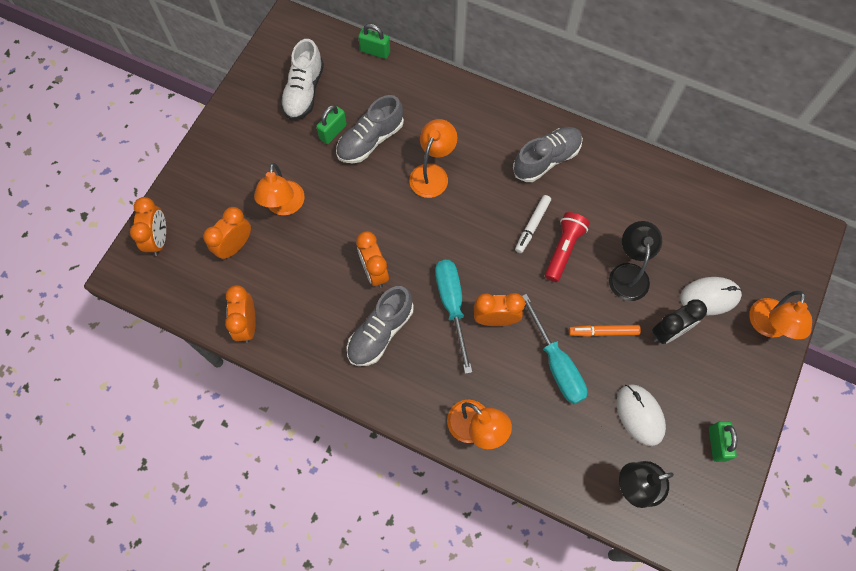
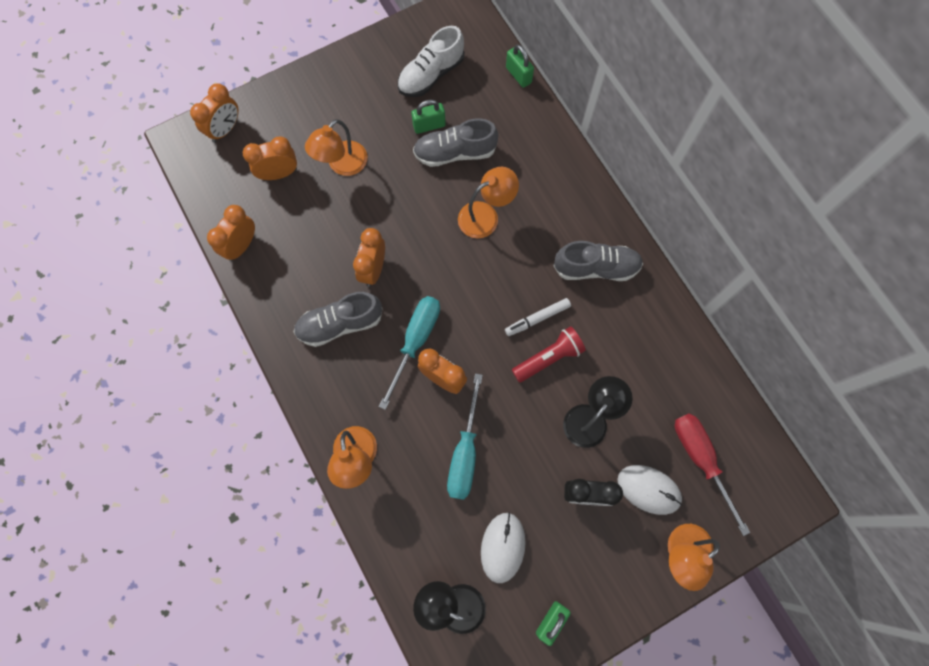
camera: 35 degrees right, 5 degrees up
(603, 332) = (527, 454): orange marker -> none
(728, 250) = (701, 460): none -> red screwdriver

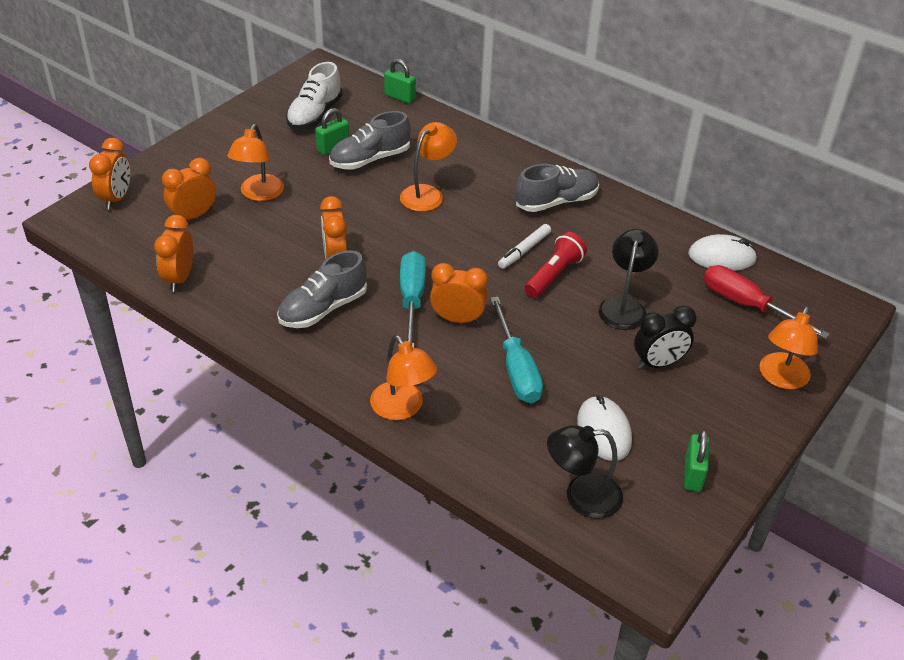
camera: 25 degrees left, 30 degrees down
(648, 489) = (715, 341): white mouse -> white mouse (722, 257)

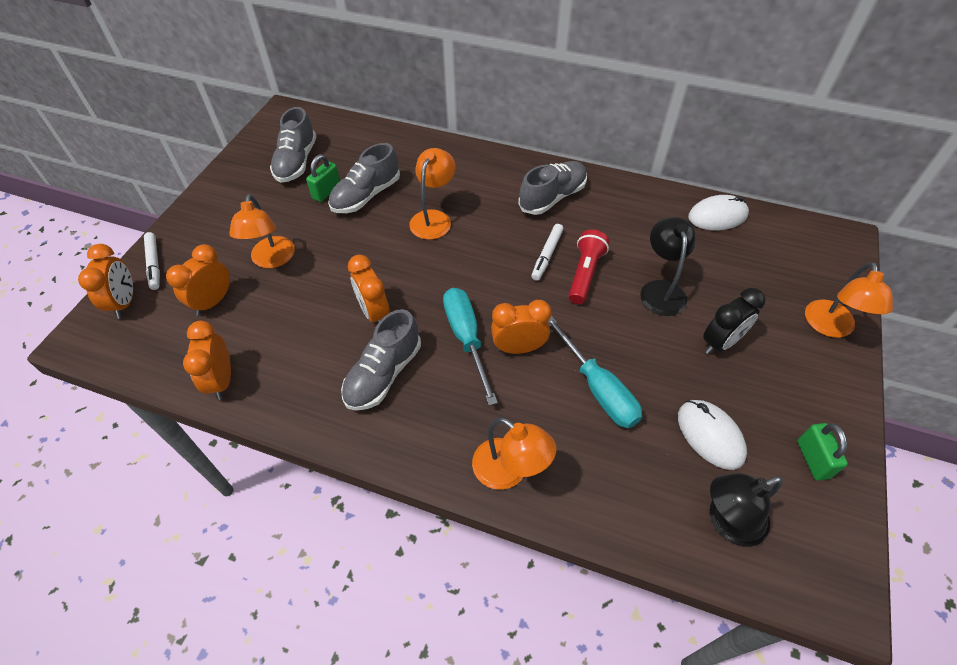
camera: 15 degrees left, 10 degrees up
(152, 173) = (154, 264): none -> white marker
(315, 115) = (296, 162): white shoe -> grey shoe
(400, 97) = (369, 126): green padlock -> none
(747, 305) = (763, 259): red screwdriver -> none

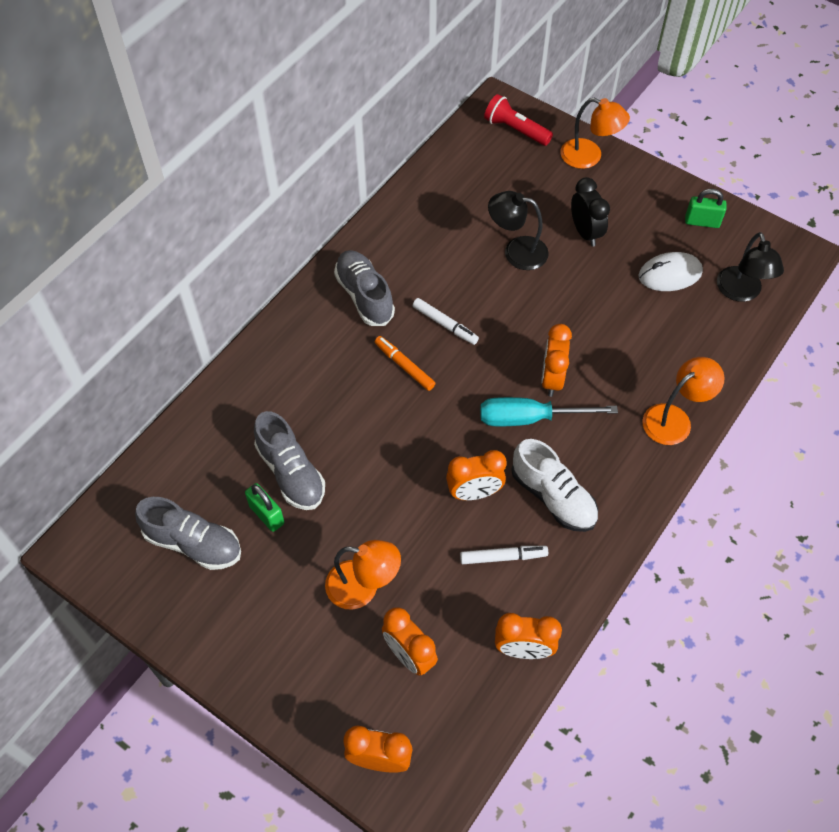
camera: 75 degrees left, 5 degrees up
(154, 264) = (324, 725): white marker -> white marker (503, 557)
(383, 374) = (553, 497): grey shoe -> white shoe
(434, 218) = (355, 411): orange lamp -> none
(490, 238) = (404, 366): none -> orange marker
(585, 274) = (479, 301): red flashlight -> red flashlight (515, 130)
(597, 388) = (609, 333): turquoise screwdriver -> none
(717, 216) = (441, 176): white mouse -> none

